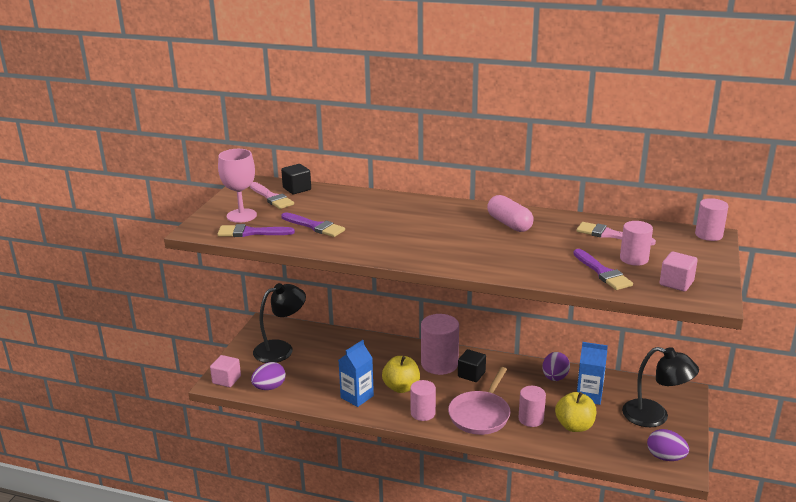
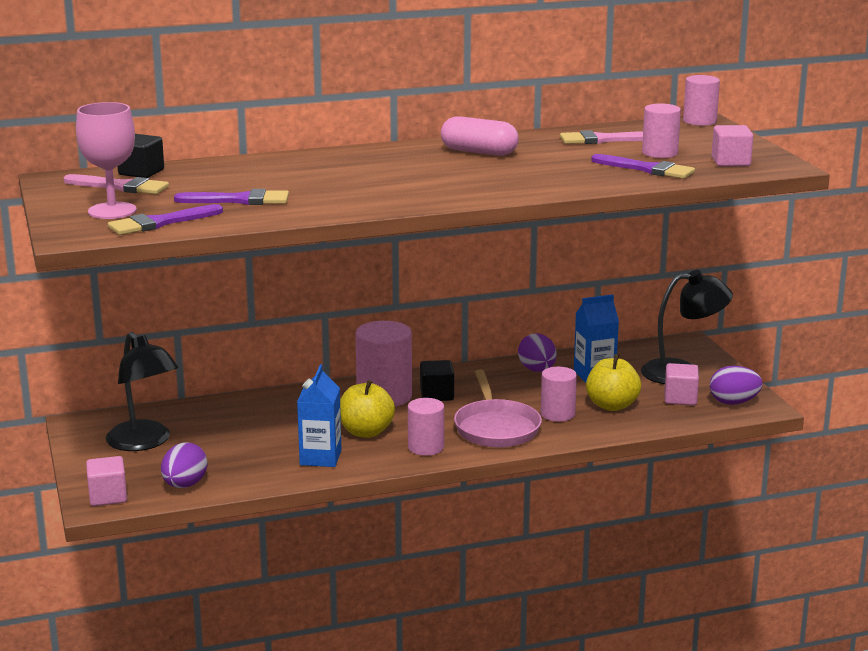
camera: 35 degrees left, 5 degrees down
(281, 349) = (144, 442): black lamp -> black lamp turned 120 degrees clockwise
(629, 438) = (680, 398): none -> pink cube

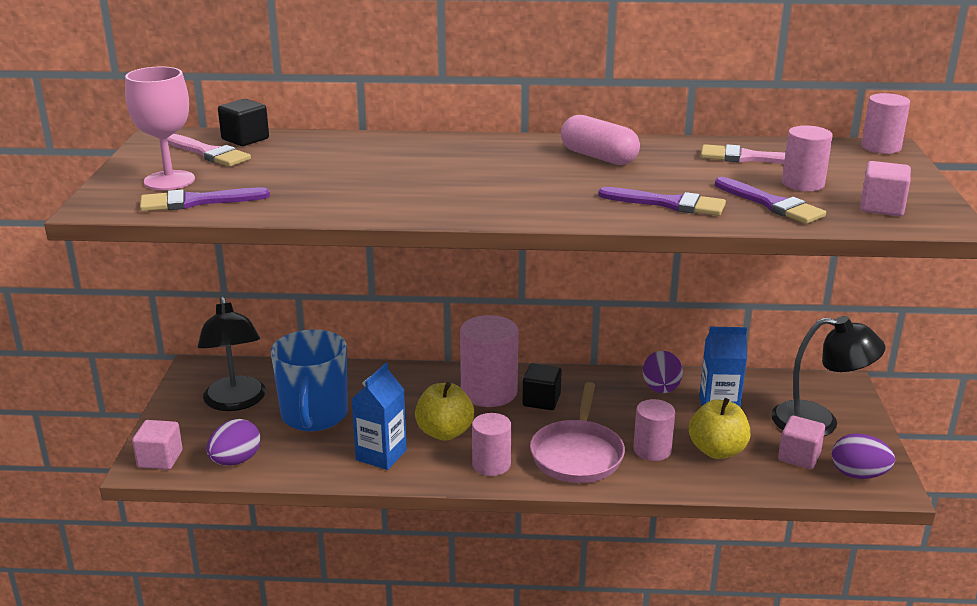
camera: 20 degrees right, 5 degrees up
(232, 440) = (314, 416): none -> blue mug
(239, 200) = (300, 185): purple brush -> purple brush (669, 204)

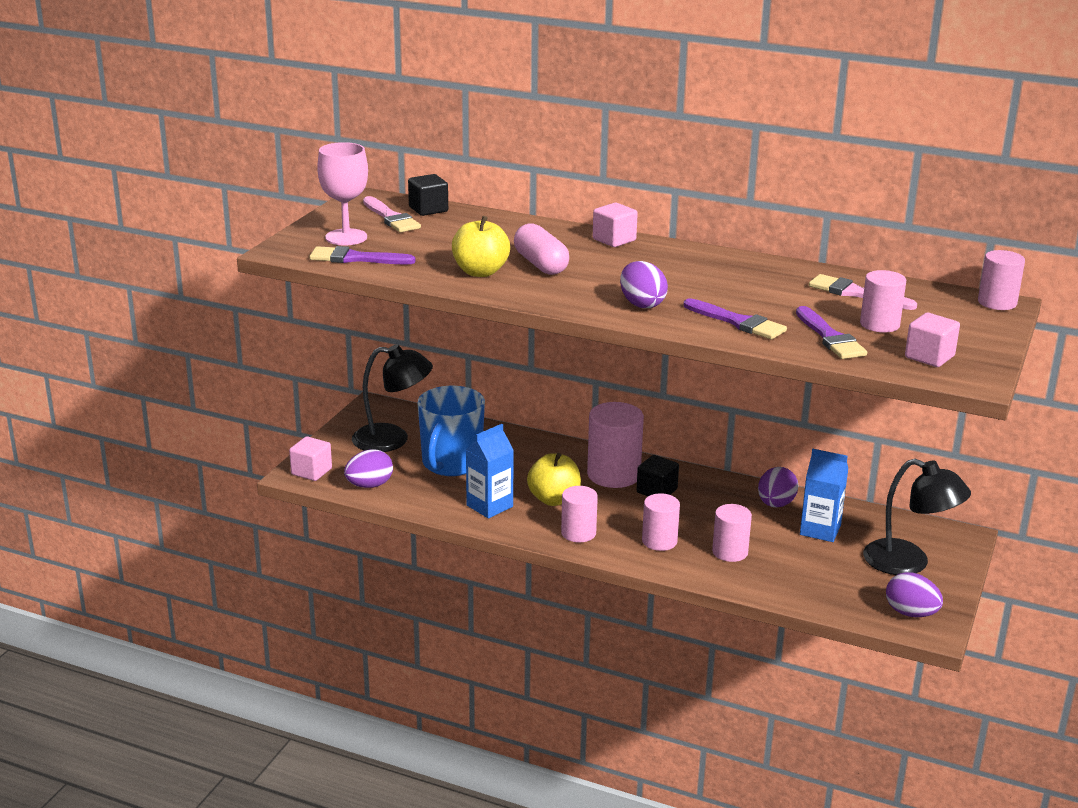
camera: 20 degrees right, 0 degrees up
(236, 402) = (392, 439): black lamp -> black lamp turned 90 degrees counterclockwise
(555, 201) = (642, 304): none -> purple egg
(577, 454) = (659, 541): pink pan -> pink cylinder
(598, 157) = (716, 271): pink capsule -> pink capsule (540, 264)
(717, 450) = (790, 565): yellow apple -> yellow apple (480, 272)
(799, 456) = (865, 586): pink cube -> pink cube (614, 240)

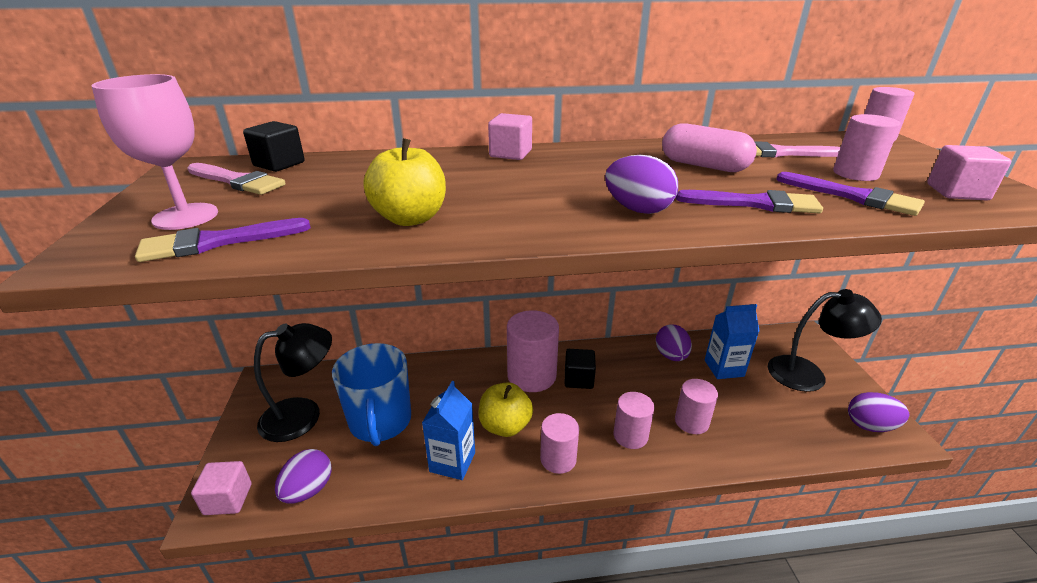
camera: 30 degrees left, 5 degrees up
(540, 264) = (470, 193): pink capsule -> pink capsule (703, 166)

